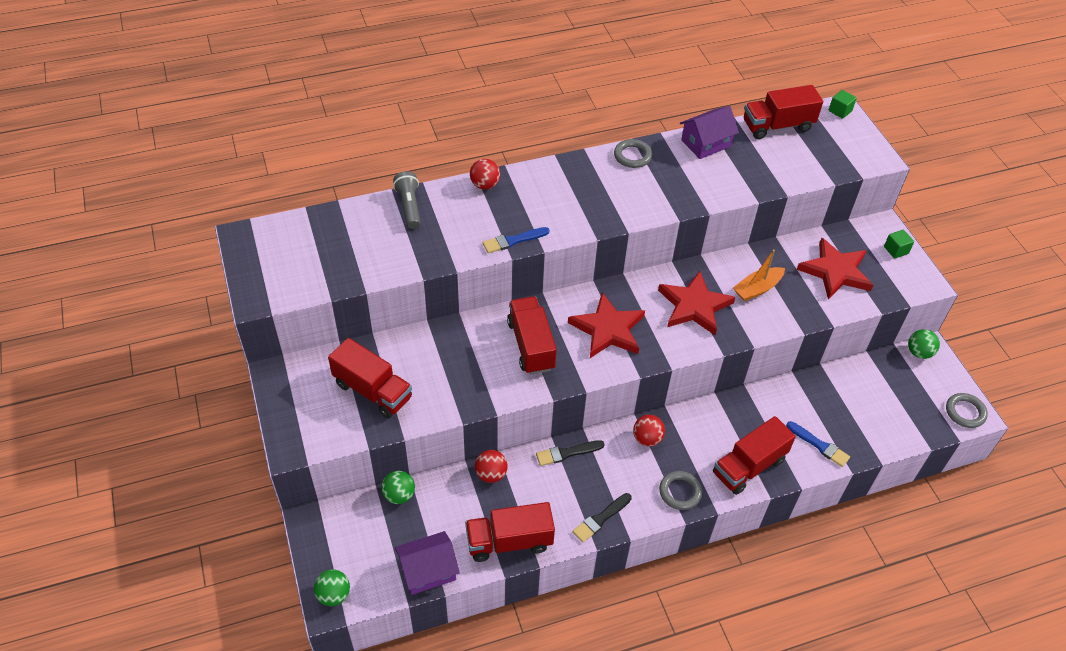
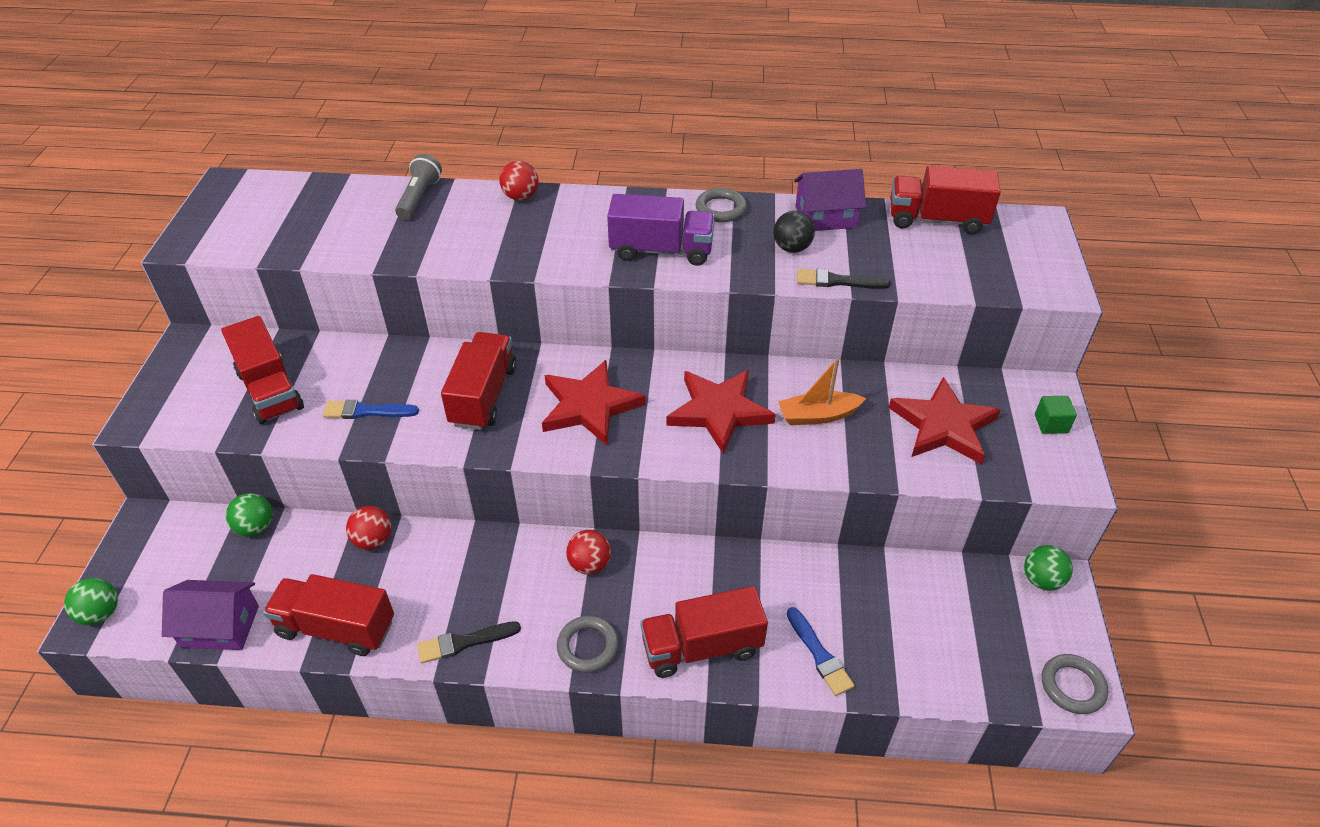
camera: 25 degrees right, 5 degrees down
(513, 241) = (506, 260): blue brush -> blue brush (366, 411)
(567, 453) = (479, 547): black brush -> black brush (837, 281)
(614, 201) = (661, 250): none -> purple truck
(699, 175) = (791, 248): none -> black ball
(840, 111) = (1037, 223): green cube -> none

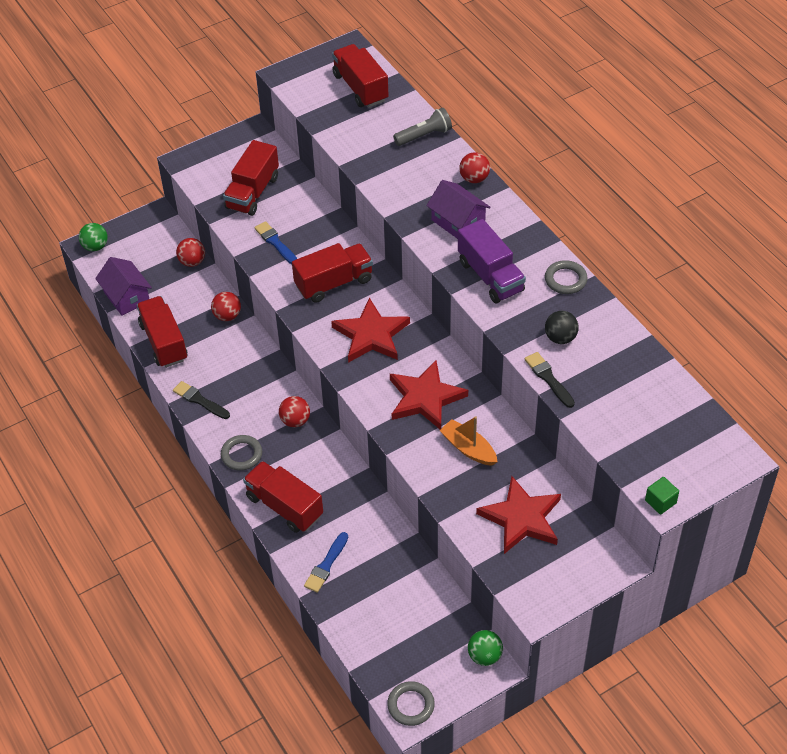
camera: 55 degrees right, 5 degrees up
(255, 527) = (192, 262): green ball -> red ball
(825, 217) = (615, 337): purple house -> purple house (458, 222)
(937, 220) = (677, 399): red truck -> red truck (360, 88)
(1051, 424) = (580, 577): green cube -> green cube (660, 502)

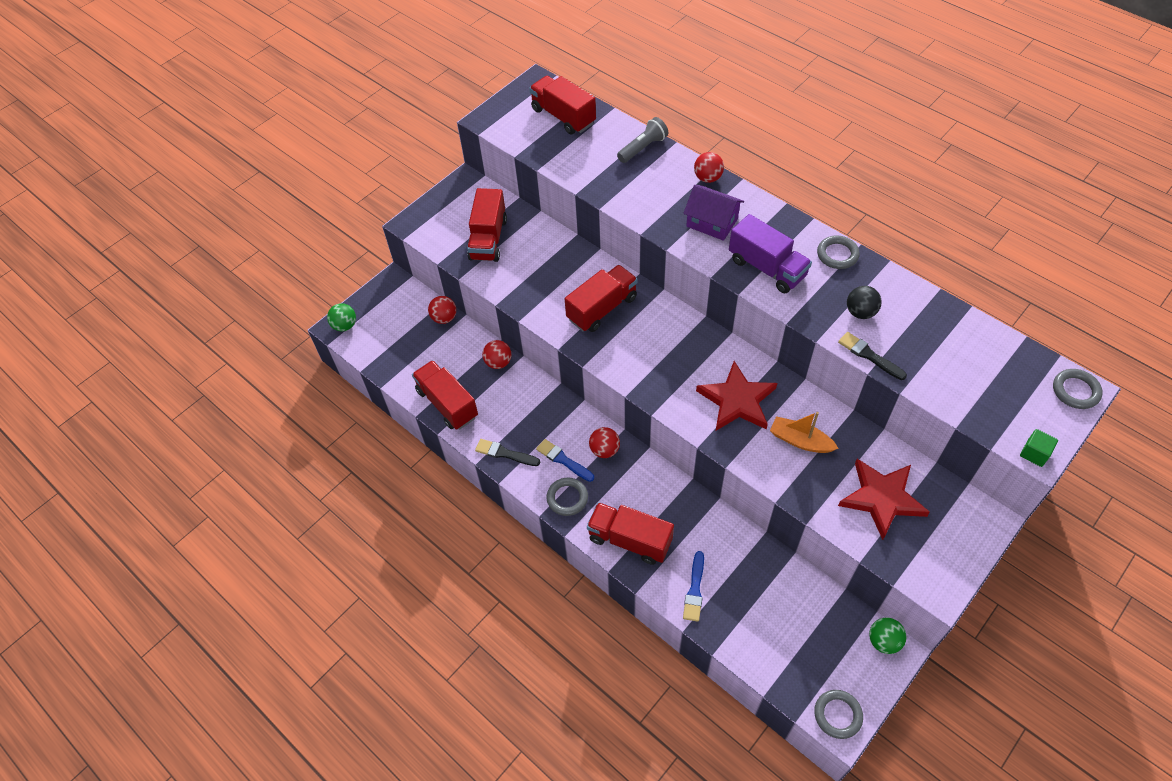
camera: 15 degrees left, 5 degrees up
(126, 296) = (394, 367): purple house -> none
(275, 242) = (530, 282): blue brush -> blue brush (563, 460)
(371, 335) = (659, 351): red star -> none
(732, 458) = (1075, 391): none -> grey ring

